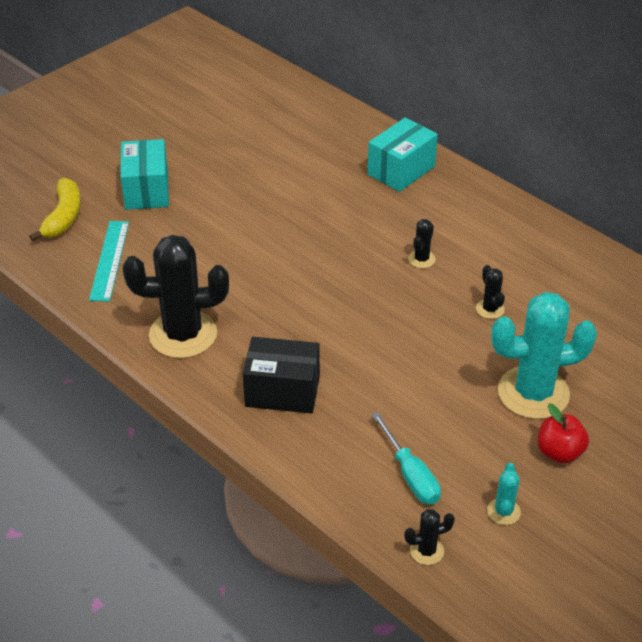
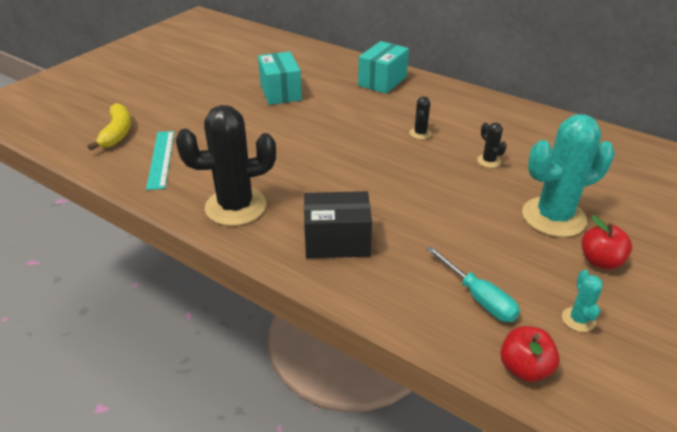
camera: 10 degrees left, 5 degrees down
(147, 190) = (186, 110): turquoise box -> turquoise box (280, 92)
(426, 551) = (524, 368): black cactus -> red apple

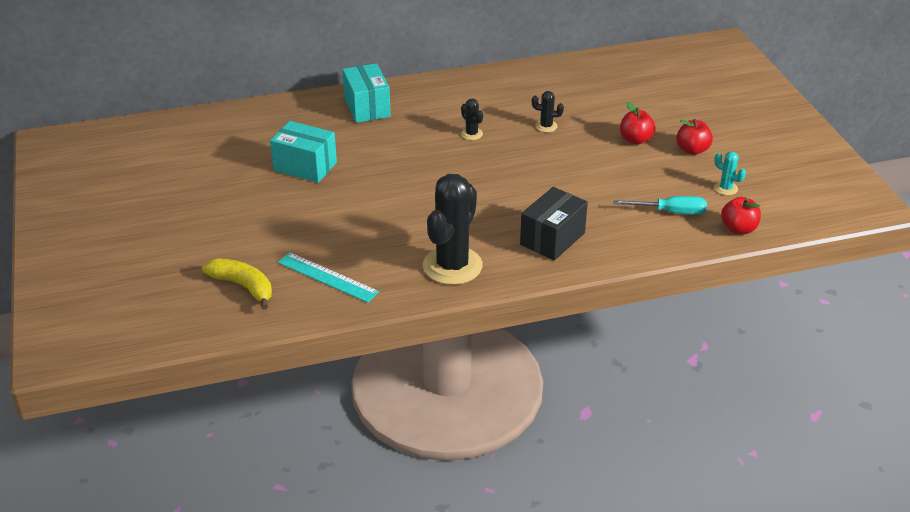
camera: 50 degrees left, 0 degrees up
(553, 217) = (635, 140): turquoise cactus -> red apple

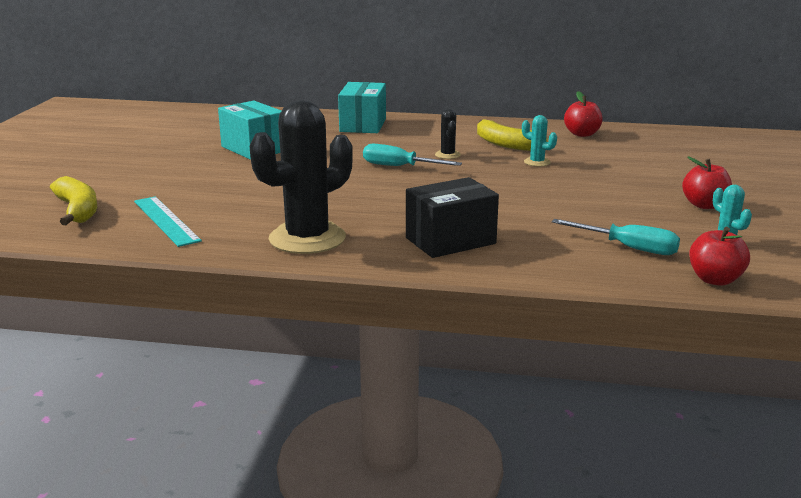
camera: 25 degrees right, 15 degrees down
(446, 160) = (399, 167): none -> turquoise screwdriver
(505, 107) = (505, 144): none -> yellow banana
(546, 126) = (537, 162): black cactus -> turquoise cactus
(635, 140) = (636, 187): red apple -> red apple (582, 134)

